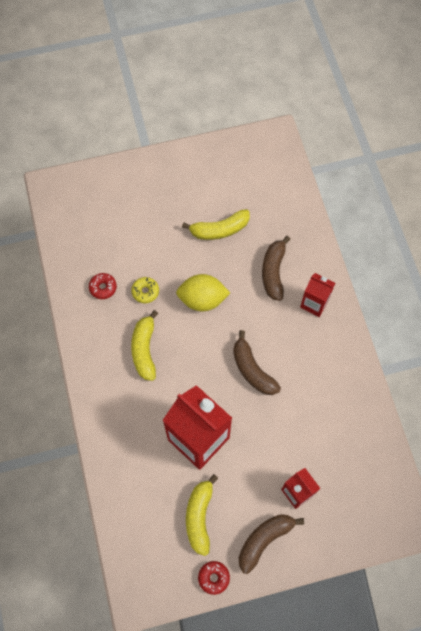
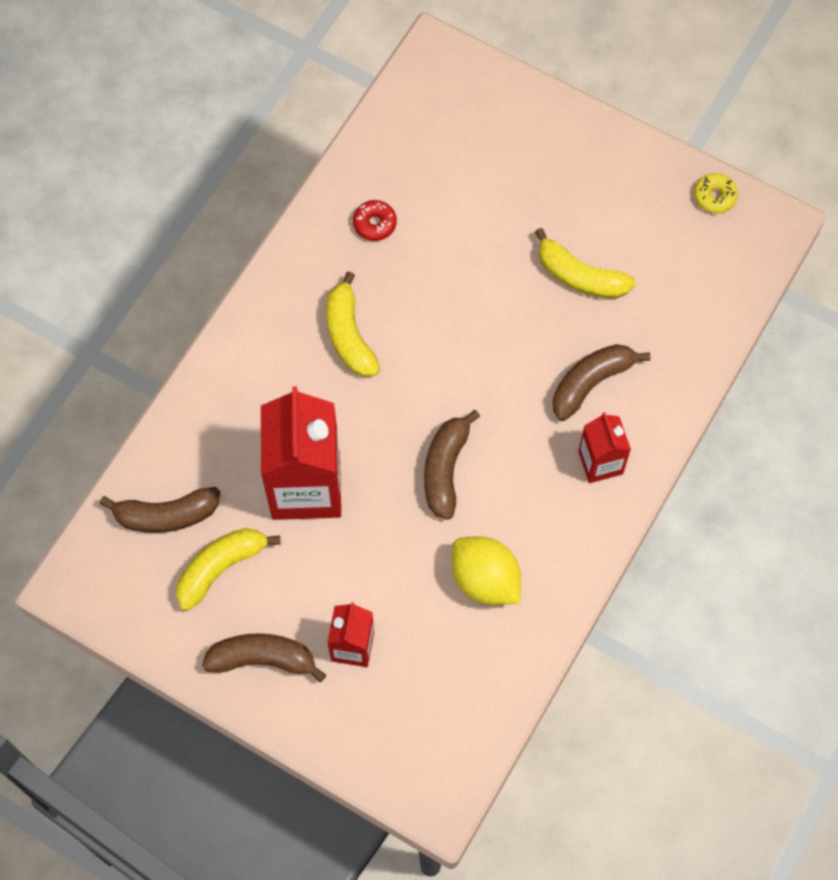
camera: 45 degrees right, 0 degrees up
(144, 349) = (349, 335): yellow banana -> yellow banana turned 60 degrees counterclockwise
(145, 292) = (417, 271): yellow donut -> yellow donut (714, 197)
(147, 517) = (166, 515): none -> brown banana
(202, 299) = (473, 339): yellow lemon -> yellow lemon (485, 579)
(213, 578) = (169, 643): red donut -> none

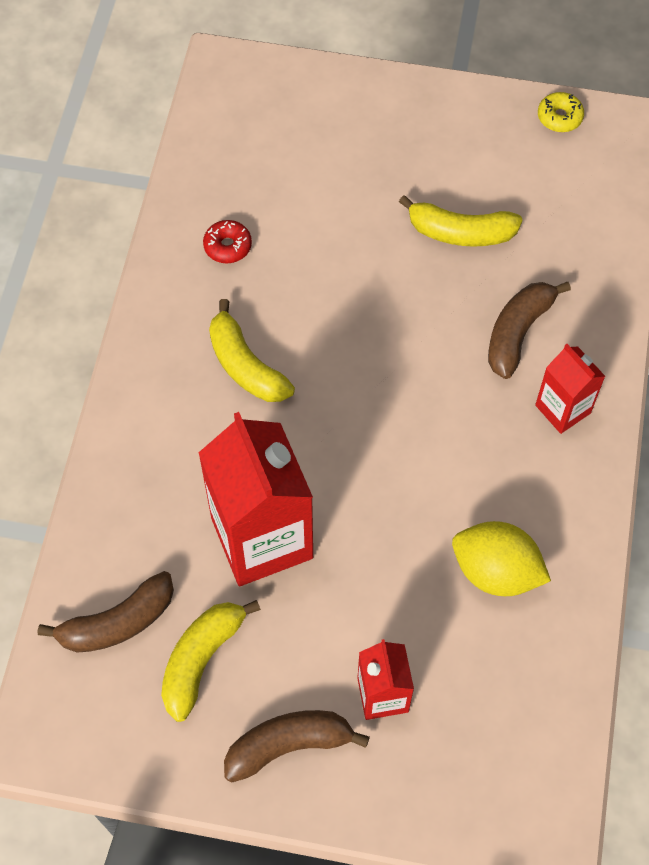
camera: 20 degrees left, 5 degrees down
(445, 469) = (404, 469): brown banana -> none

